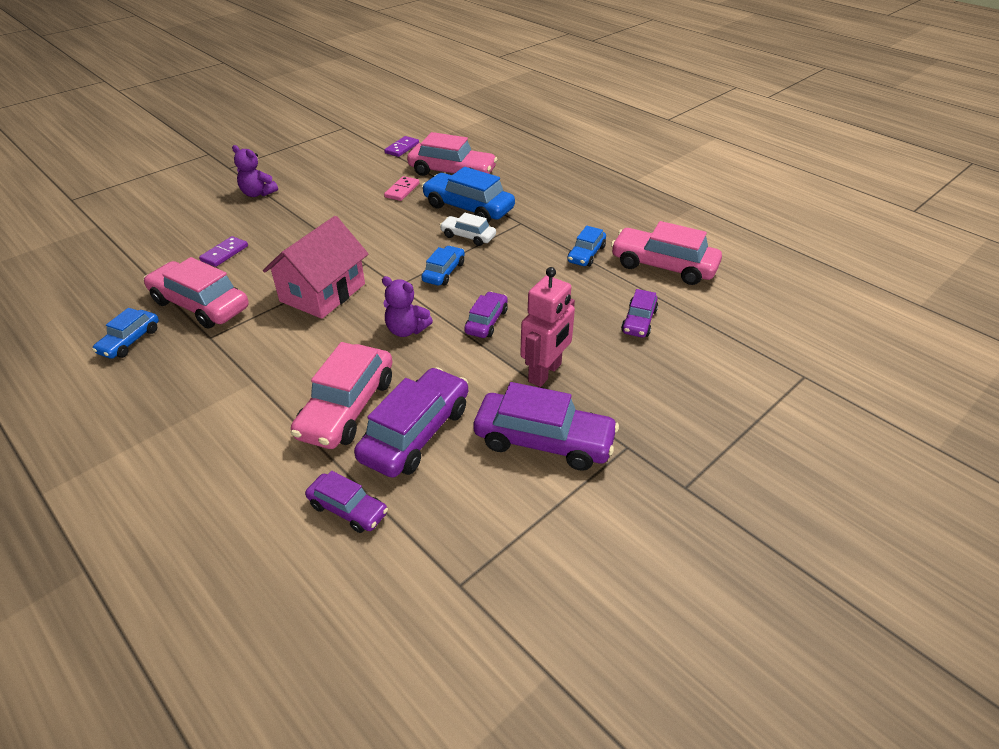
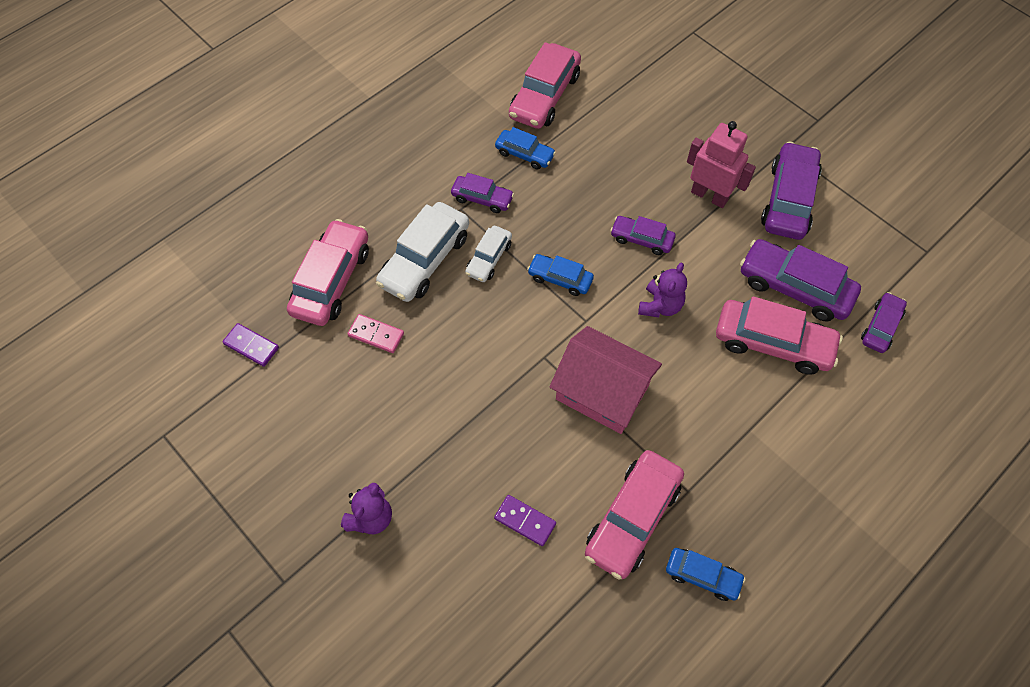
camera: 90 degrees left, 20 degrees up
(468, 208) = (425, 260): blue car -> white car
(639, 321) = (632, 124): purple car -> purple car (482, 198)

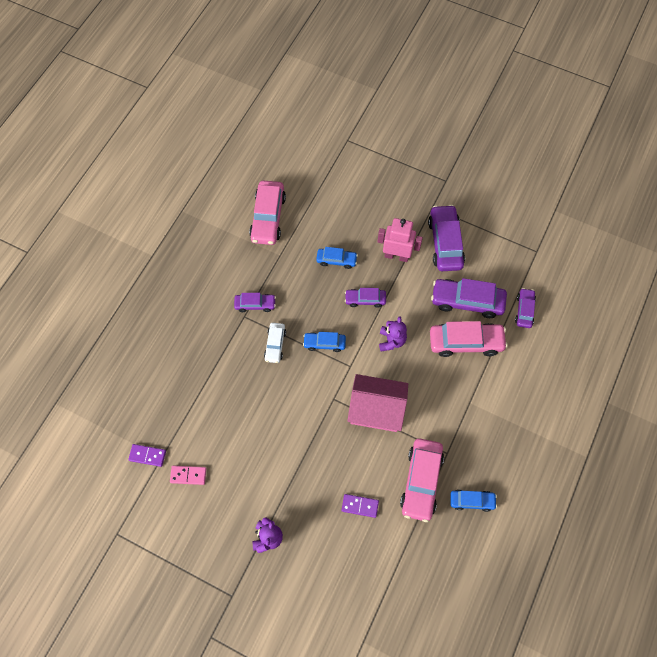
camera: 20 degrees left, 5 degrees up
(331, 280) = (181, 394): pink car -> none
(376, 335) = (224, 420): pink domino -> pink domino (188, 475)
(425, 260) = (235, 359): white car -> none
(524, 154) = (270, 264): blue car -> blue car (336, 260)

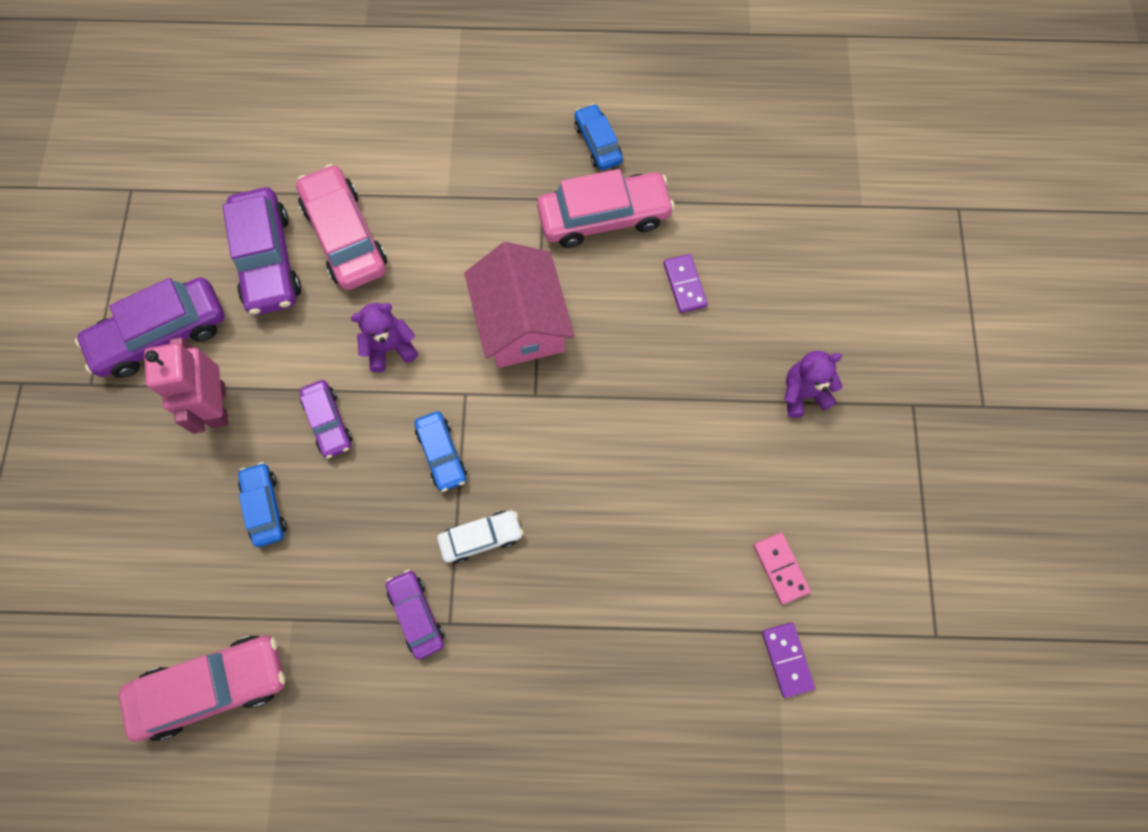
camera: 115 degrees left, 5 degrees up
(524, 310) = (252, 173): purple car -> none

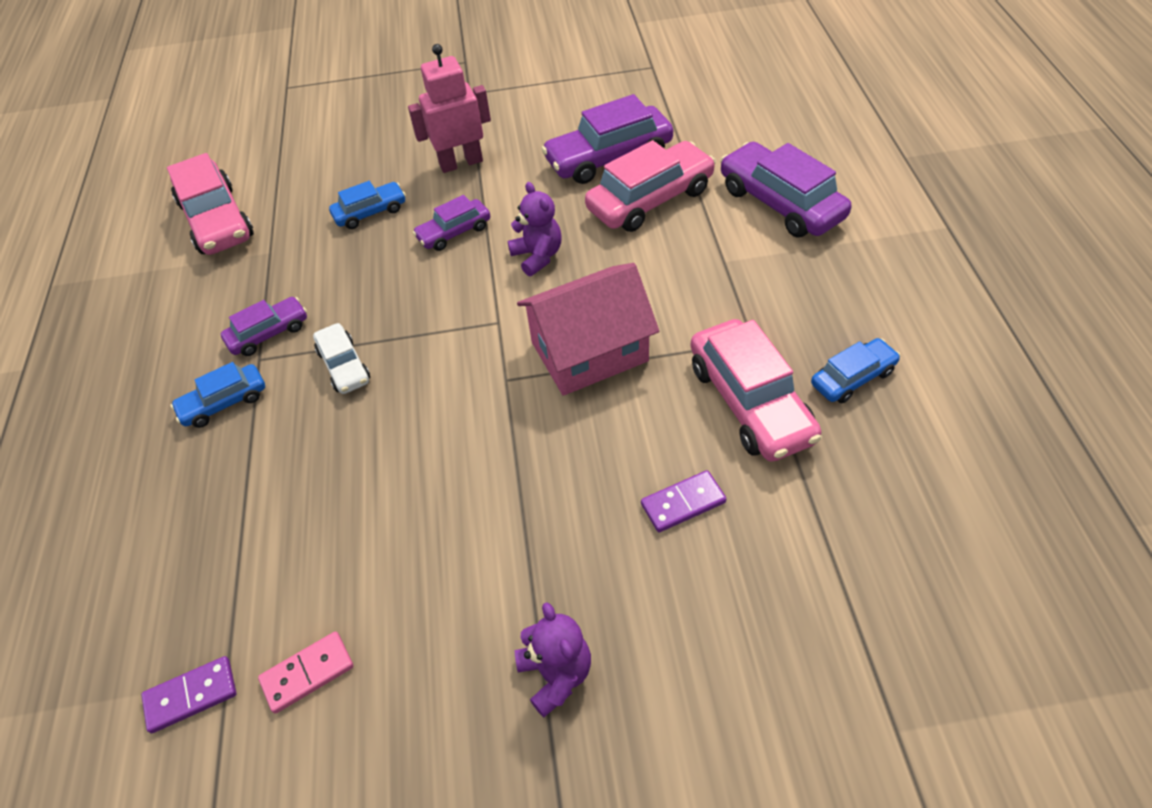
camera: 85 degrees right, 20 degrees down
(161, 334) = (520, 117): purple car -> purple car (781, 203)
(441, 454) = (430, 318): blue car -> blue car (224, 402)

